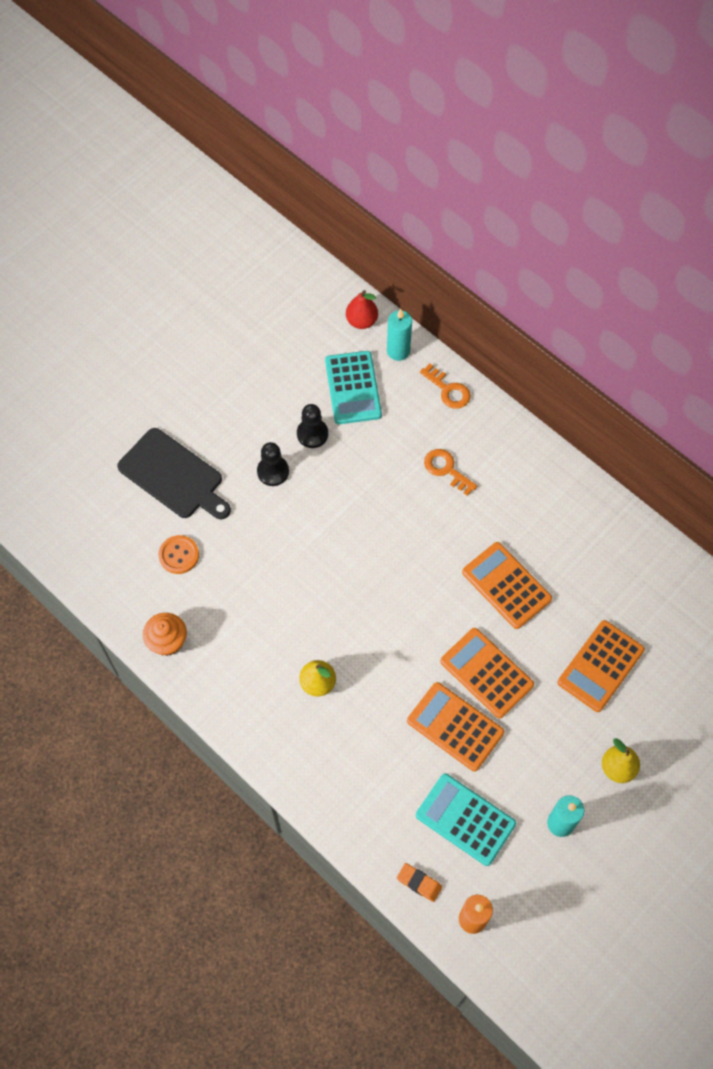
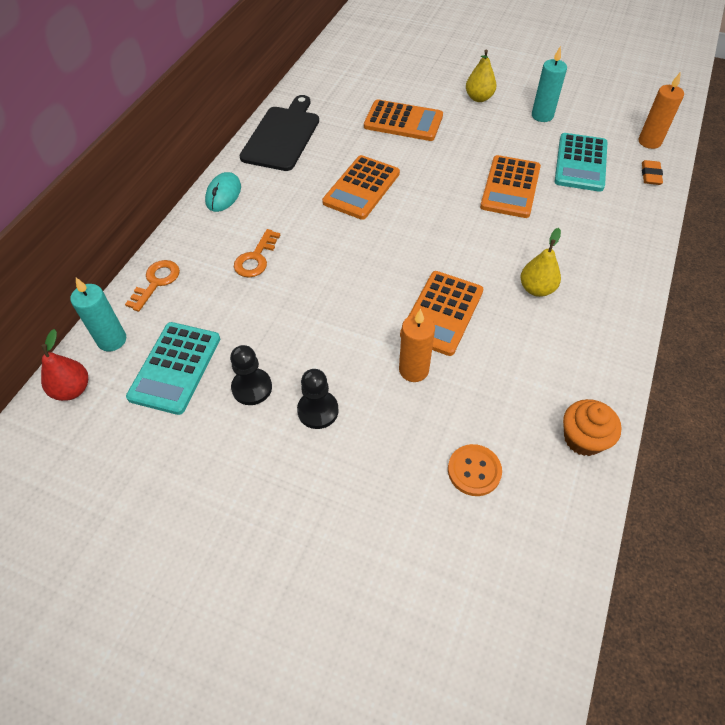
camera: 110 degrees left, 10 degrees down
(173, 476) = (369, 524): black cutting board -> black cutting board (282, 136)
(279, 549) = (413, 370): none -> orange candle
(353, 388) = (175, 368): turquoise calculator -> turquoise calculator turned 135 degrees clockwise
(486, 673) = (450, 180): orange calculator -> orange calculator (442, 313)
(541, 463) = (223, 194): none -> turquoise mouse

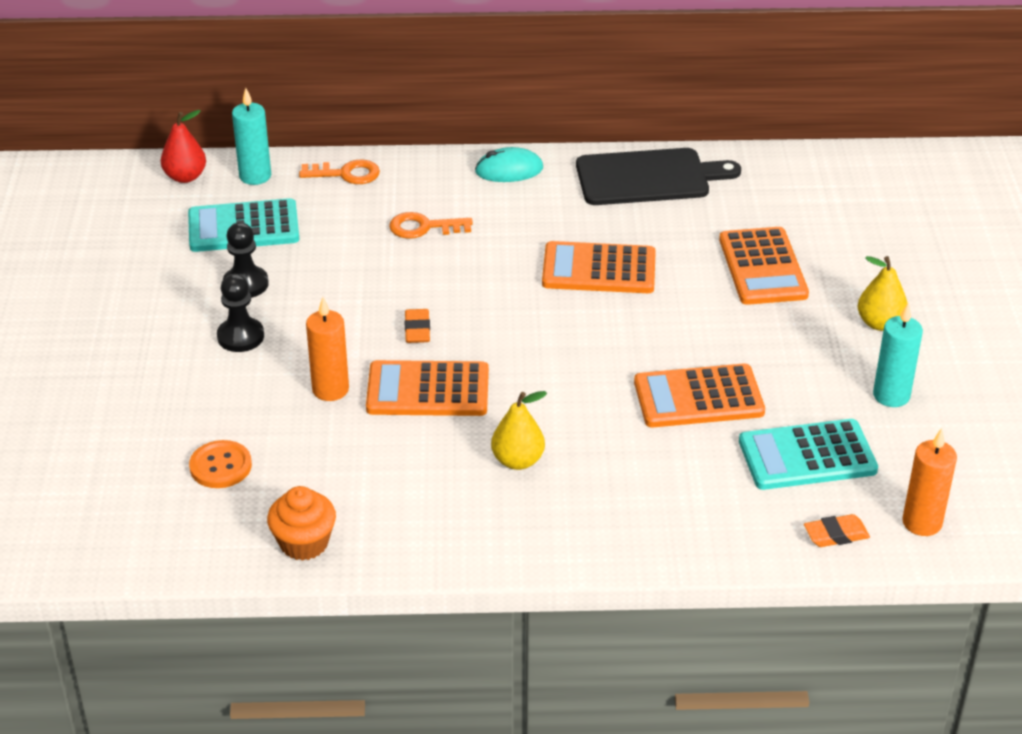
camera: 65 degrees right, 15 degrees down
(372, 298) = (417, 330): none -> orange eraser

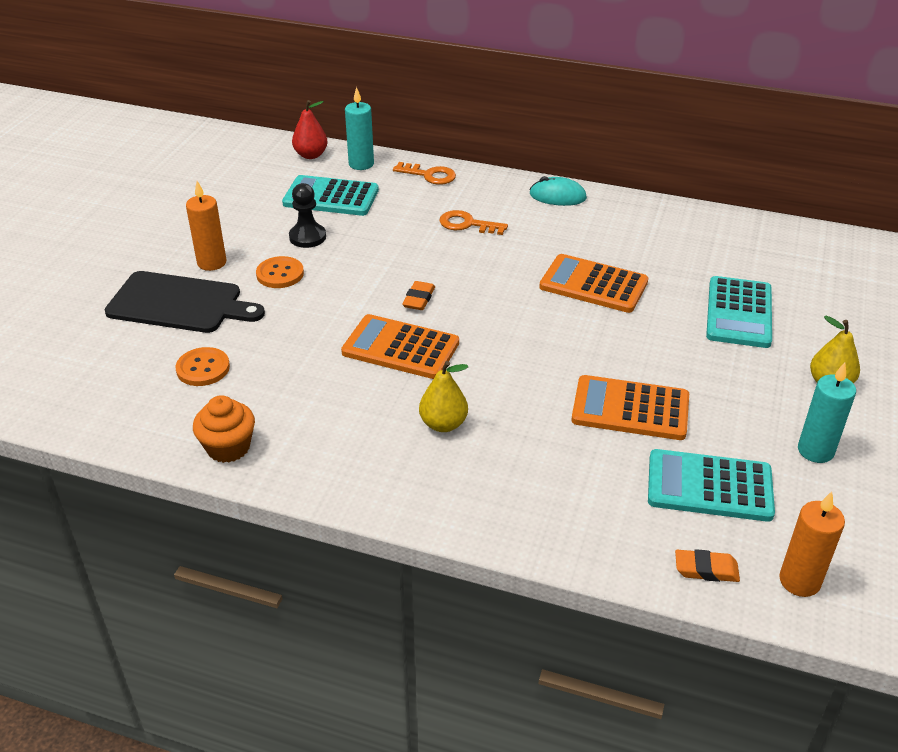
camera: 20 degrees right, 0 degrees up
(240, 336) = (280, 274): black pawn -> orange button
(330, 389) = (324, 329): orange candle -> orange candle (212, 263)
(648, 177) = (670, 223): black cutting board -> black cutting board (179, 303)
(763, 267) = (739, 313): orange calculator -> turquoise calculator

